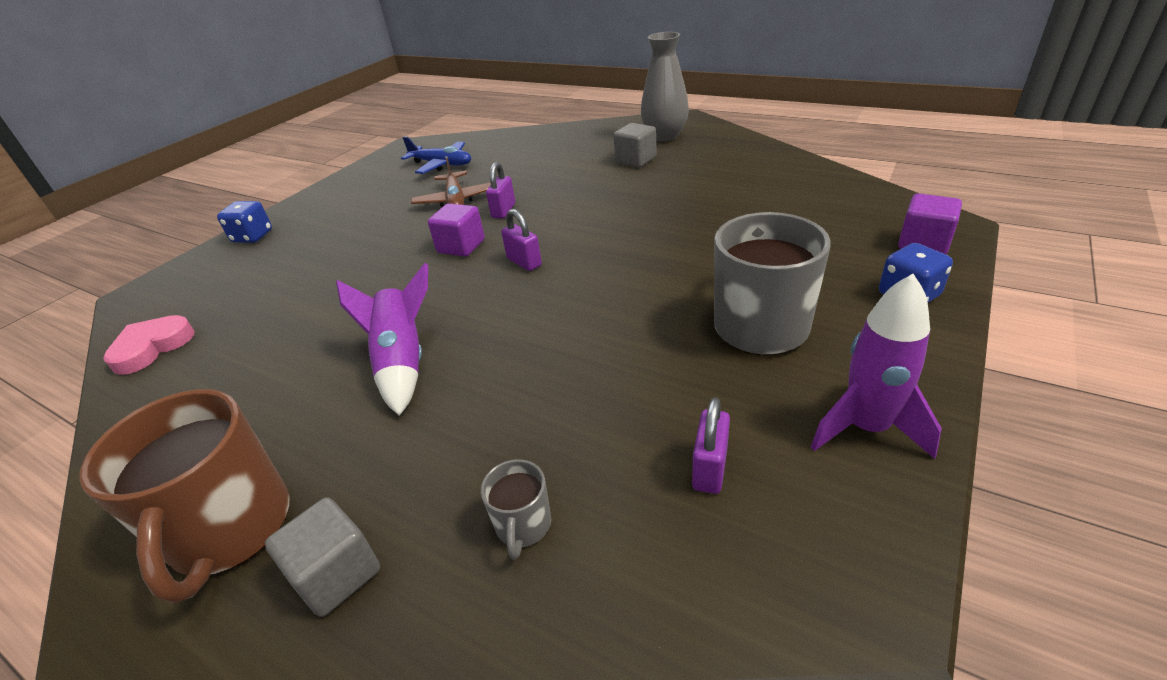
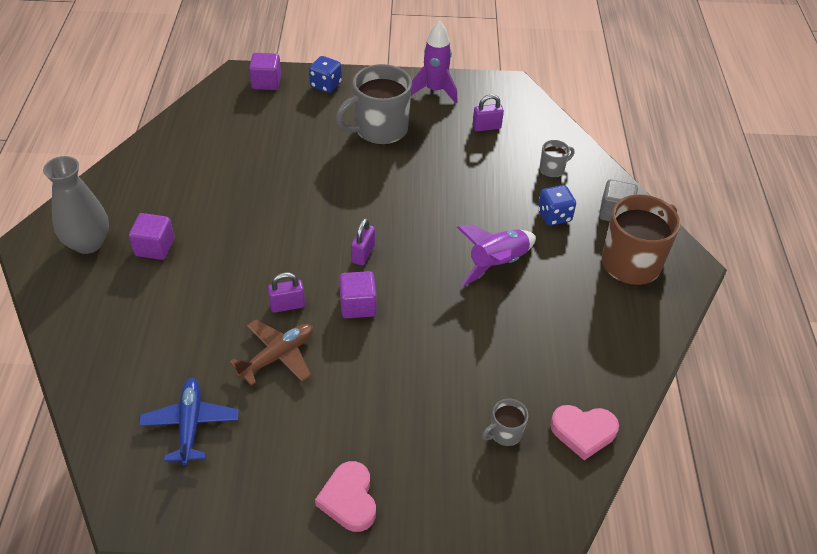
camera: 125 degrees left, 10 degrees up
(229, 297) = (505, 433): none -> grey mug
(252, 236) = (415, 510): blue dice -> blue dice (554, 216)
(302, 212) = (349, 499): none -> pink heart
(635, 160) = (155, 247): grey cube -> purple cube

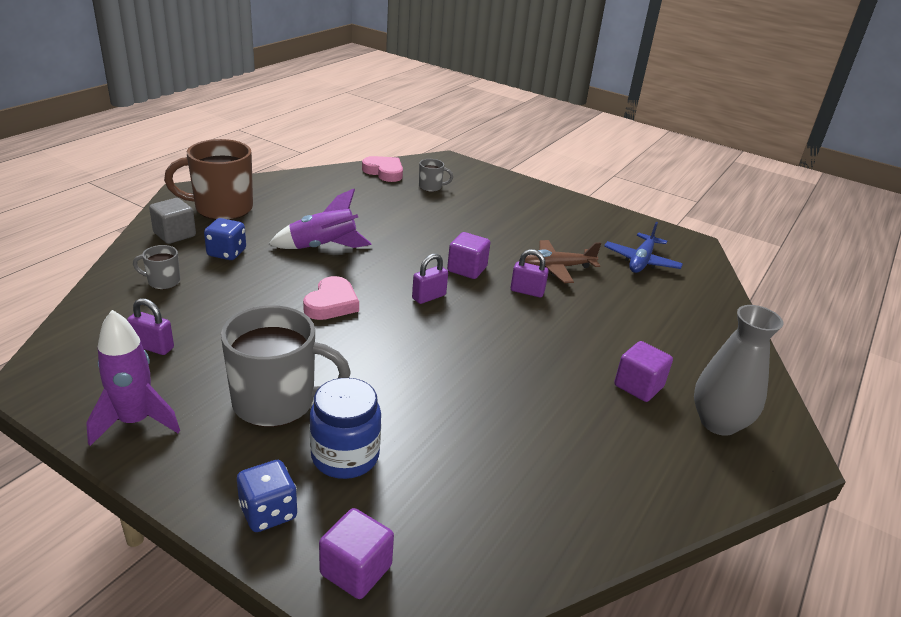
camera: 150 degrees left, 15 degrees down
(314, 120) = (345, 456): none -> blue jar
(349, 499) = (550, 201): pink heart -> pink heart (331, 303)

